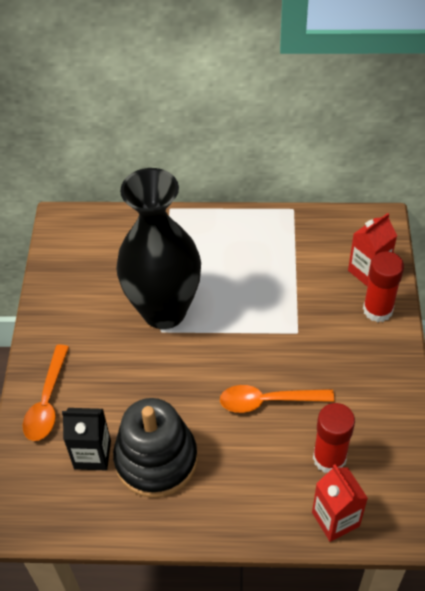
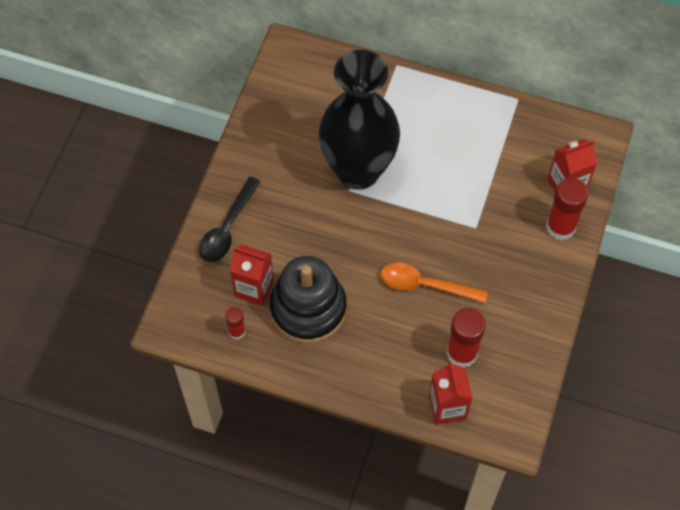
camera: 15 degrees right, 10 degrees up
(47, 401) = (227, 228): orange spoon -> black spoon
(87, 505) = (237, 331): none -> red glue stick
(92, 454) = (254, 288): black carton -> red carton

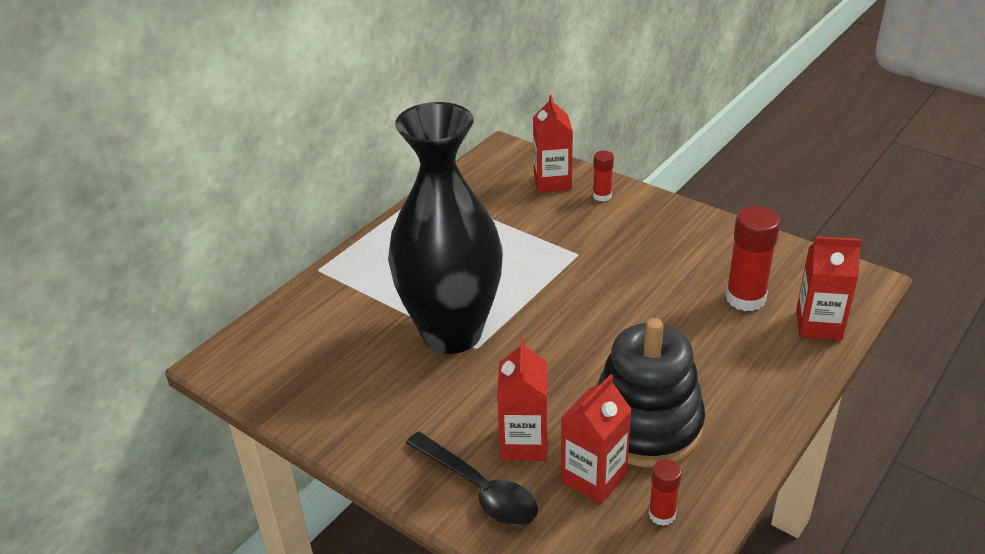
camera: 70 degrees left, 25 degrees down
(271, 242) = (524, 443): none -> red carton
(425, 285) = (643, 309): orange spoon -> none
(560, 227) = (602, 196): red glue stick -> red glue stick, size x0.55

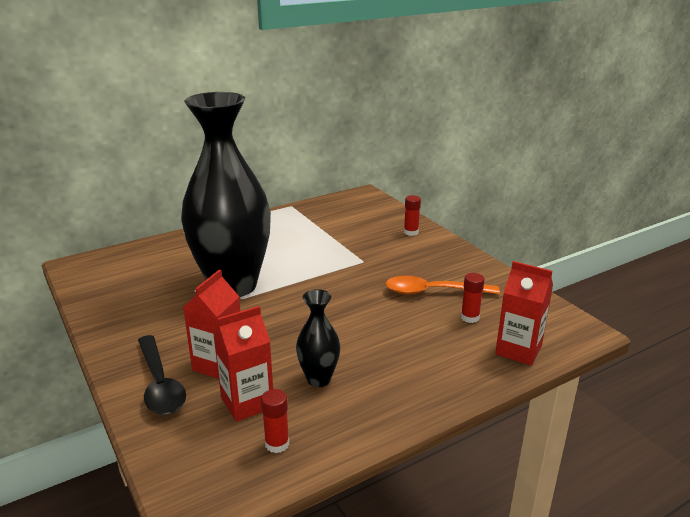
camera: 20 degrees right, 10 degrees down
(552, 182) = (382, 217): red carton -> none
(645, 425) = (319, 379): black stacking toy -> black vase
(685, 275) = (433, 292): none -> orange spoon
(745, 298) = (470, 317): red glue stick -> red glue stick, size x0.55

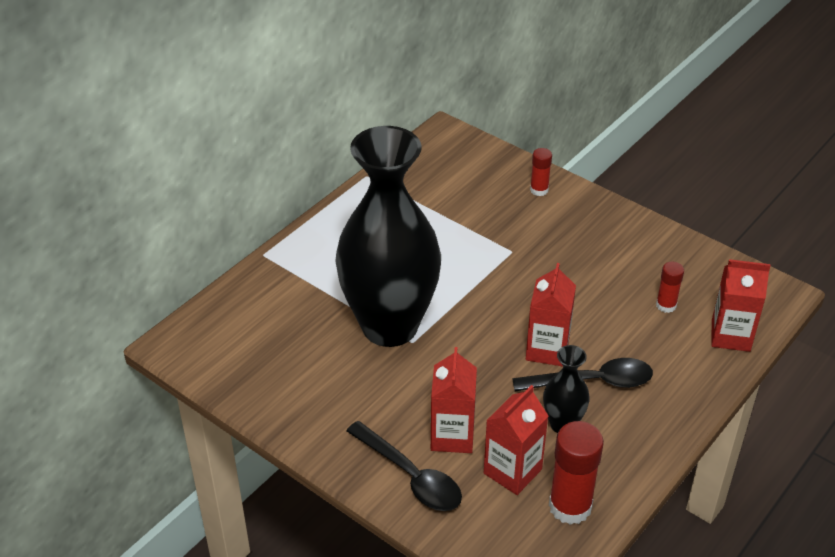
camera: 20 degrees left, 15 degrees up
(277, 444) = (570, 506): red glue stick -> red glue stick, size x1.81
(345, 325) = (547, 349): none -> red carton
(368, 355) = (592, 381): none -> black spoon
(433, 292) = (611, 278): orange spoon -> none

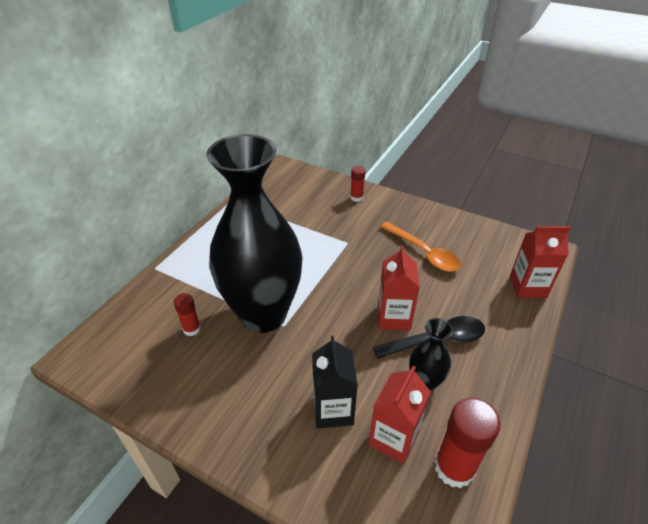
camera: 10 degrees left, 0 degrees up
(411, 476) = (303, 459): black spoon -> none
(452, 436) = (333, 410): red carton -> black carton
(609, 276) = (424, 253): none -> orange spoon
(666, 305) = (472, 269): red glue stick -> red glue stick (191, 329)

